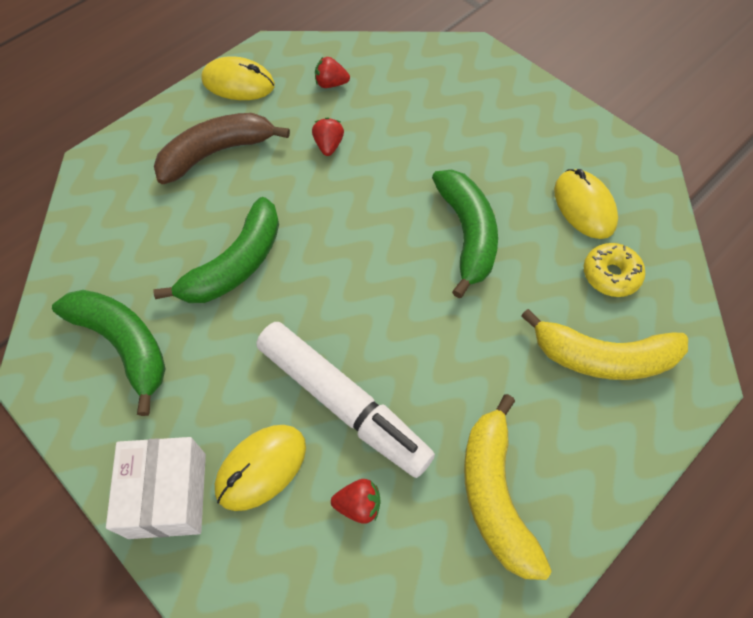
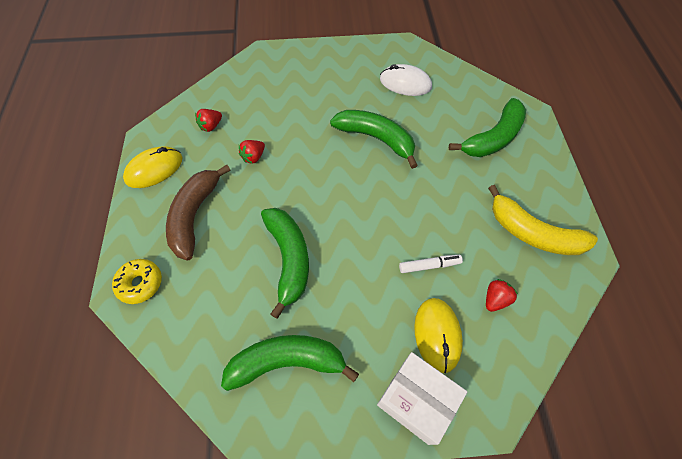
camera: 50 degrees left, 0 degrees up
(328, 145) = (253, 157): red strawberry -> red strawberry turned 90 degrees counterclockwise
(343, 403) = (429, 265): white marker -> white marker, size x0.43
(584, 206) = (405, 83): yellow mouse -> white mouse
(603, 357) = (493, 138): yellow banana -> green banana
(610, 275) = (452, 102): yellow donut -> yellow donut (140, 283)

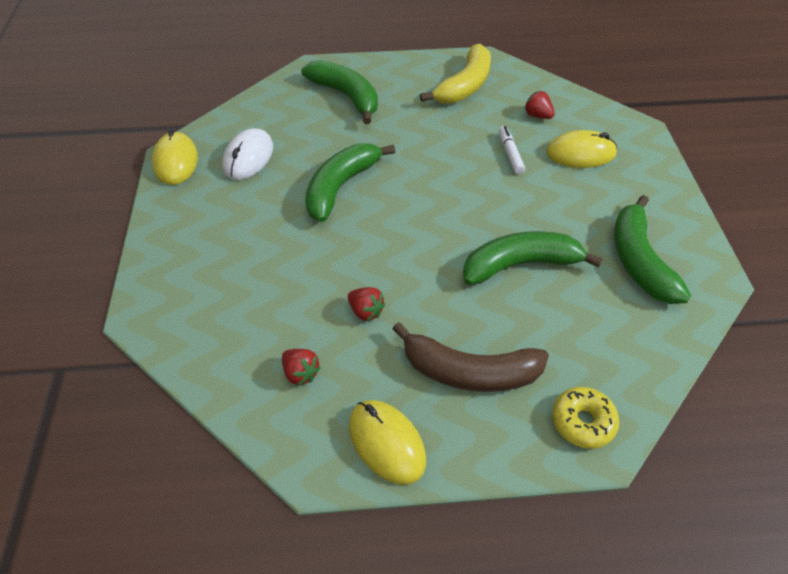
camera: 90 degrees left, 10 degrees down
(397, 47) = (176, 161): none -> yellow mouse
(416, 401) = (644, 170): white box -> none

